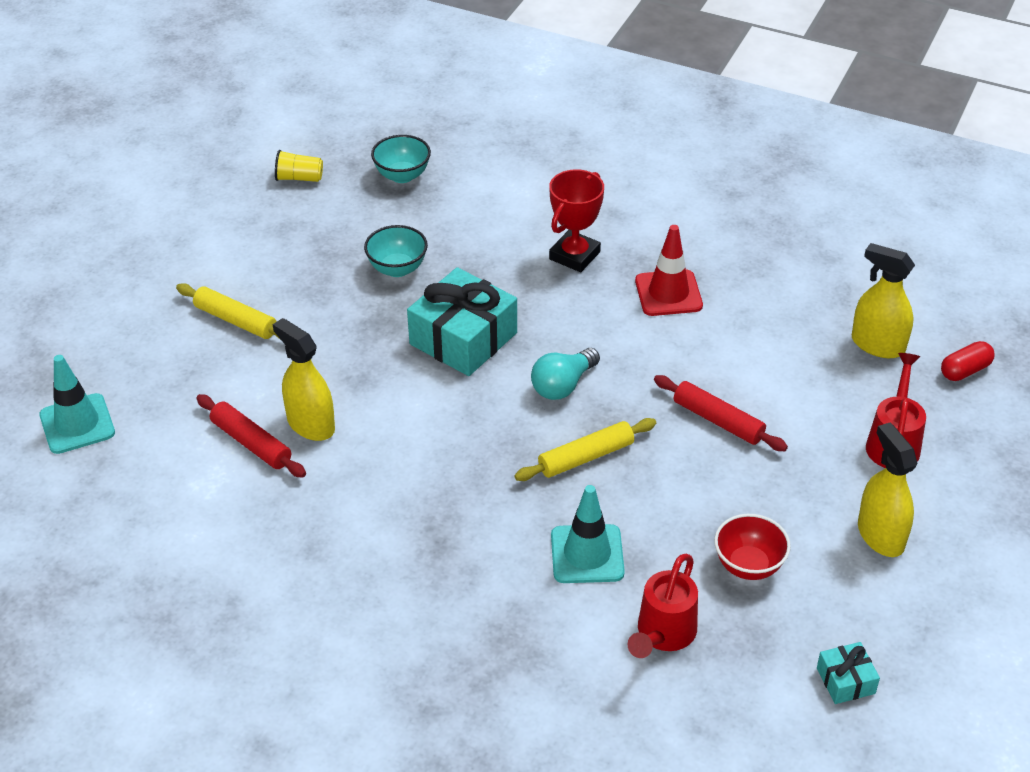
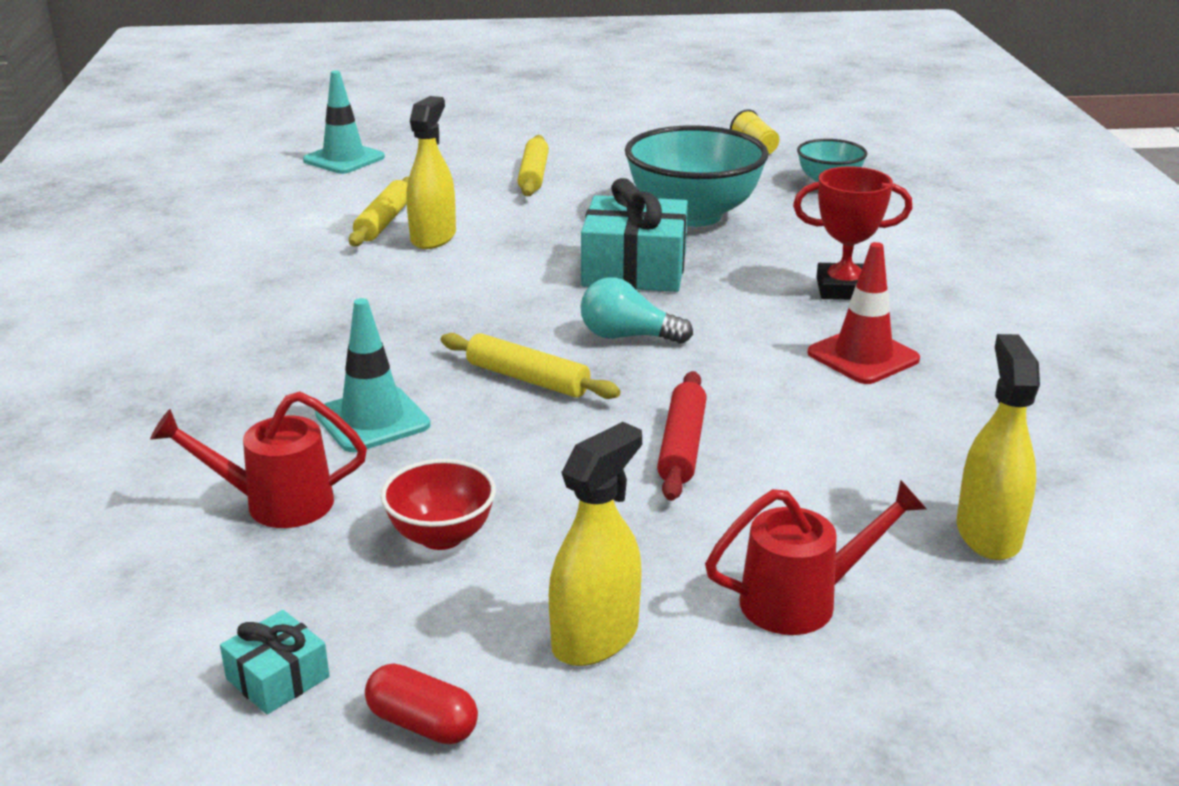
camera: 60 degrees right, 15 degrees down
(251, 443) = (384, 221): red rolling pin -> yellow rolling pin
(397, 268) = (693, 215): turquoise bowl -> turquoise bowl, size x1.92
(965, 370) = (1047, 633): red capsule -> red capsule (422, 723)

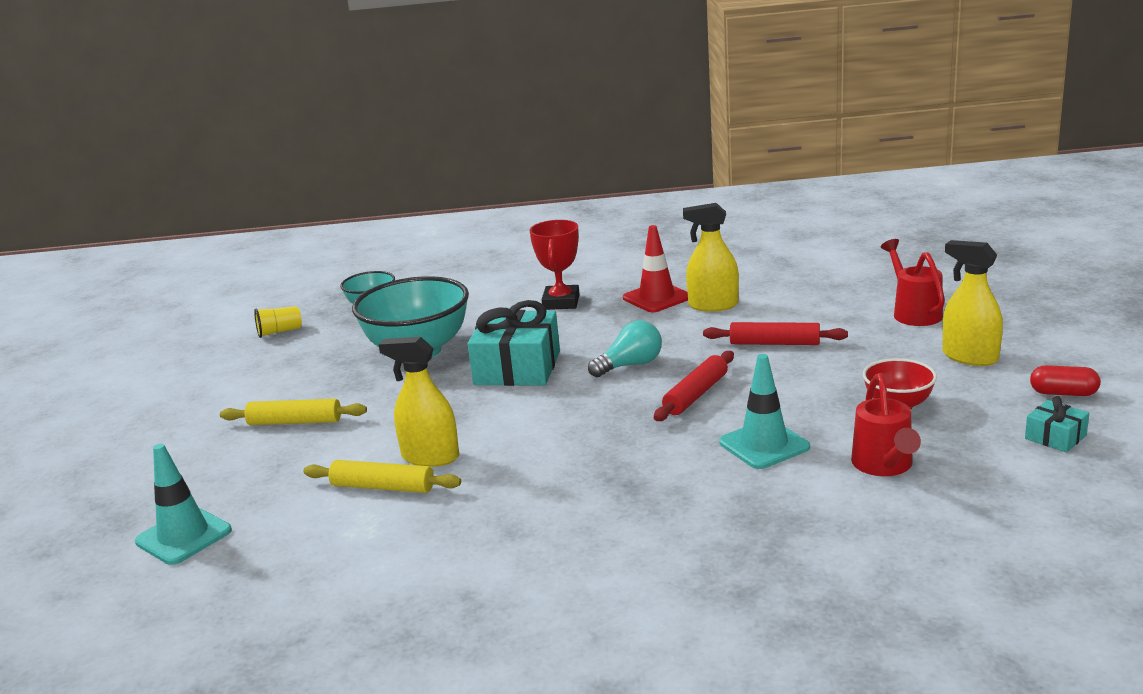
camera: 85 degrees left, 5 degrees down
(422, 723) = (1063, 393): red capsule -> red capsule turned 75 degrees clockwise
(527, 379) = (696, 395): yellow rolling pin -> red rolling pin
(627, 336) = (630, 365): turquoise light bulb -> turquoise light bulb turned 135 degrees counterclockwise
(988, 534) = (839, 275): yellow spray bottle -> yellow spray bottle (713, 305)

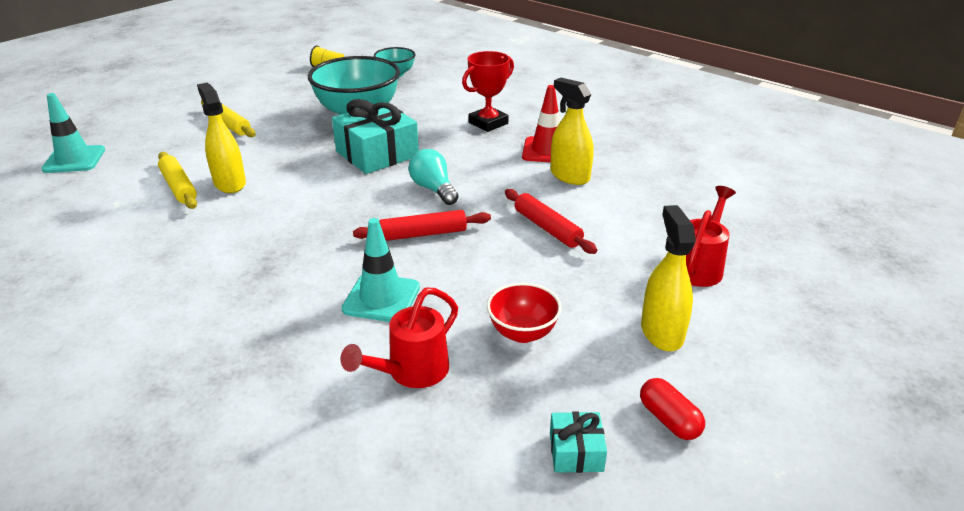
camera: 40 degrees right, 10 degrees up
(630, 365) = (433, 189): turquoise light bulb -> turquoise light bulb turned 135 degrees counterclockwise

